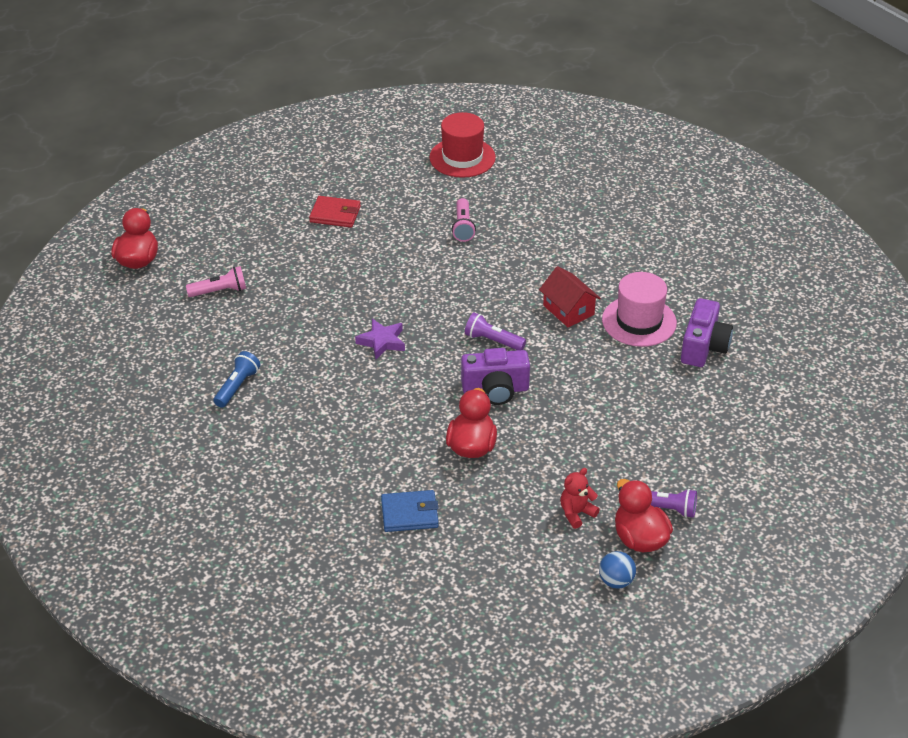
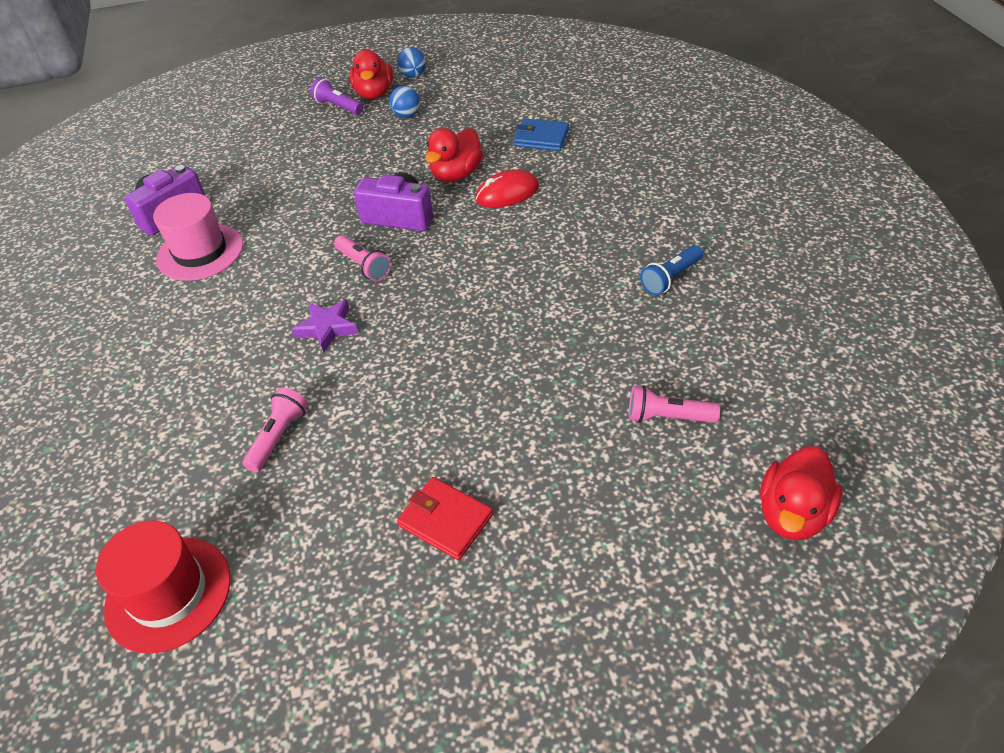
camera: 155 degrees left, 5 degrees up
(382, 342) = (484, 293): purple star -> purple star (327, 328)
(410, 437) = (507, 193): none -> red mouse
(492, 341) = (364, 266): purple flashlight -> pink flashlight
(568, 310) = (256, 281): red house -> none
(576, 513) = (406, 115): red teddy bear -> blue ball

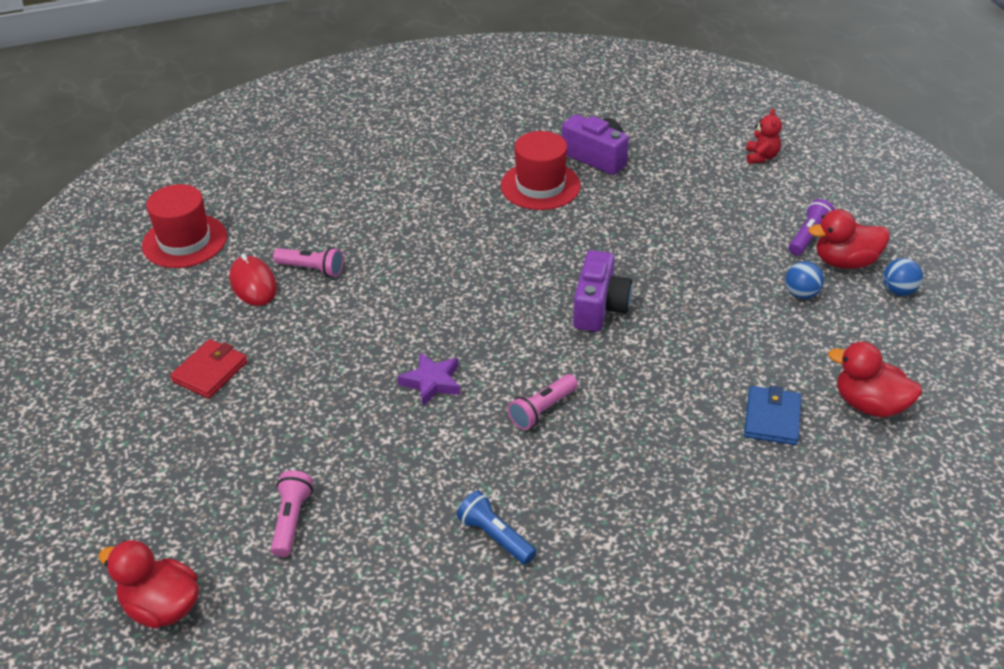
camera: 85 degrees right, 5 degrees down
(200, 252) = (540, 186): pink hat -> red hat
(220, 121) = (761, 157): none -> red teddy bear
(327, 328) = (433, 278): purple star -> purple star (432, 382)
(364, 266) = (519, 291): pink flashlight -> pink flashlight (542, 410)
(456, 175) = (681, 346): red duck -> red duck (869, 405)
(507, 193) = (649, 391): red mouse -> red mouse (253, 284)

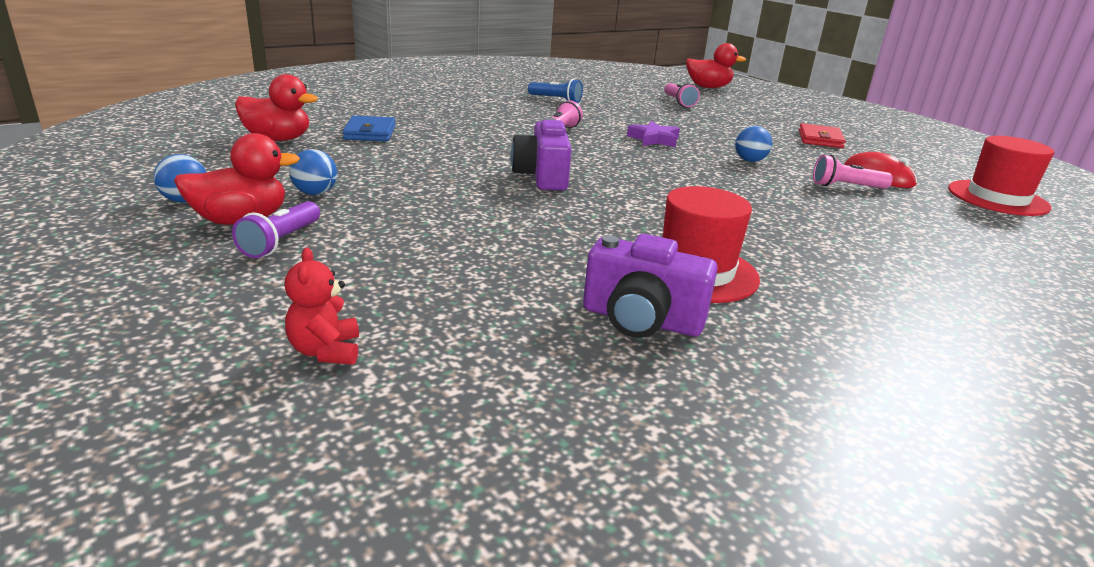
camera: 160 degrees right, 15 degrees down
(360, 324) = (749, 161): none -> blue ball

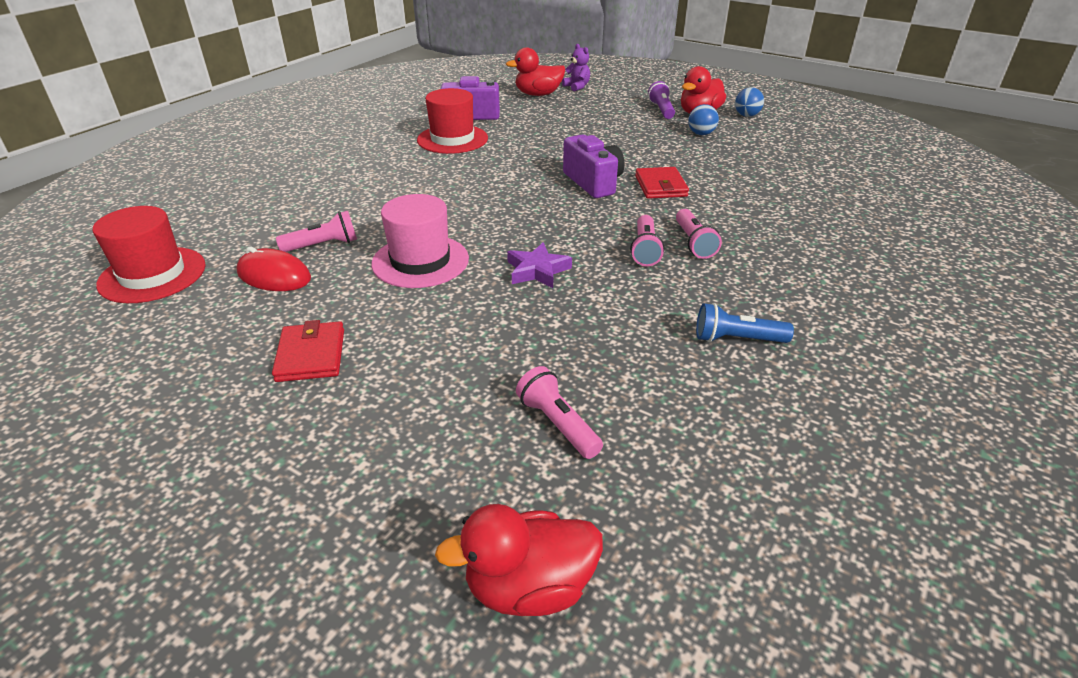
camera: 160 degrees right, 10 degrees up
(278, 139) = (820, 166): red duck -> red duck (538, 94)
(326, 351) = (577, 87): red teddy bear -> purple teddy bear
(370, 132) = (786, 192): blue wallet -> none
(476, 159) = (660, 186): none -> red wallet
(514, 127) = (694, 243): none -> pink flashlight
(749, 161) = (420, 261): blue ball -> pink hat

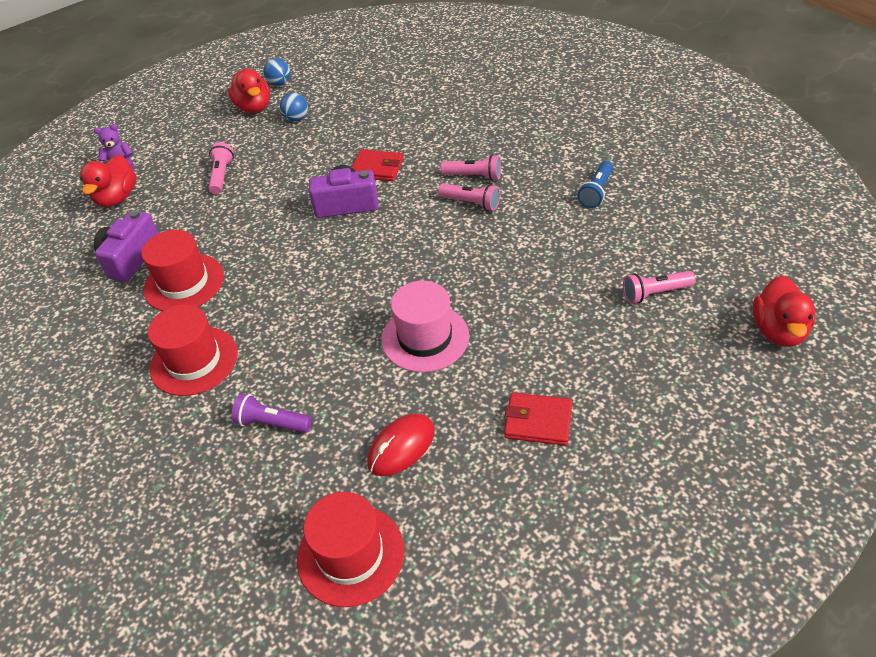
camera: 65 degrees left, 10 degrees up
(323, 245) = (361, 406): pink flashlight -> pink flashlight (222, 175)
(366, 163) = (194, 361): none -> red hat
(537, 270) = (473, 268): purple star -> none
(661, 110) = (227, 126): purple flashlight -> purple flashlight (272, 423)

